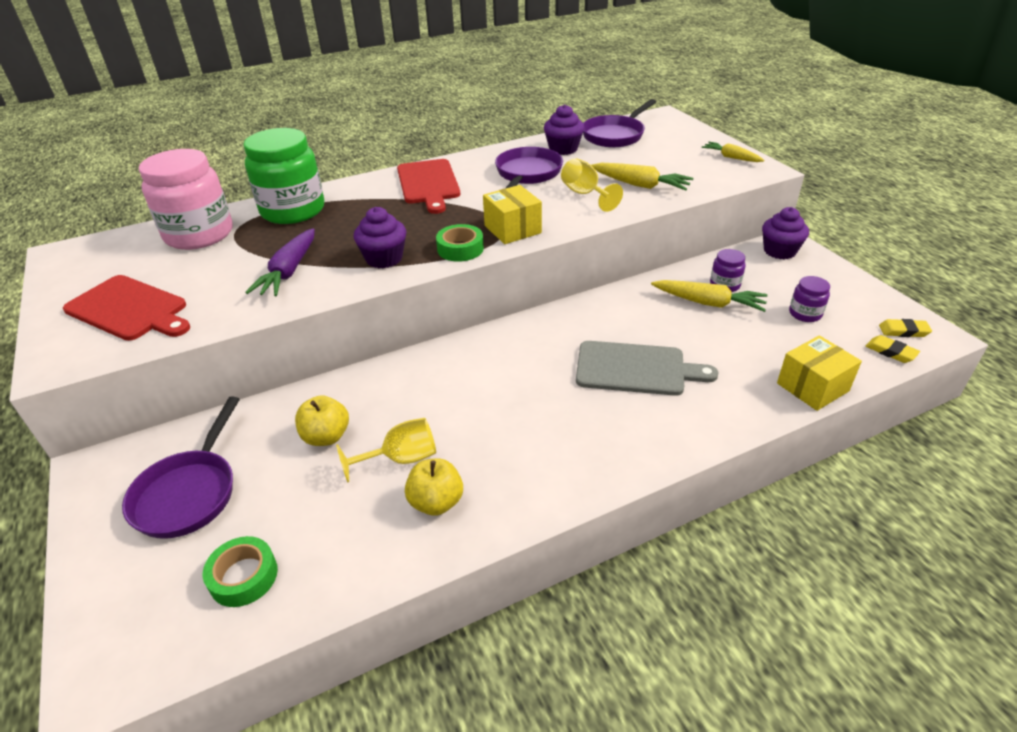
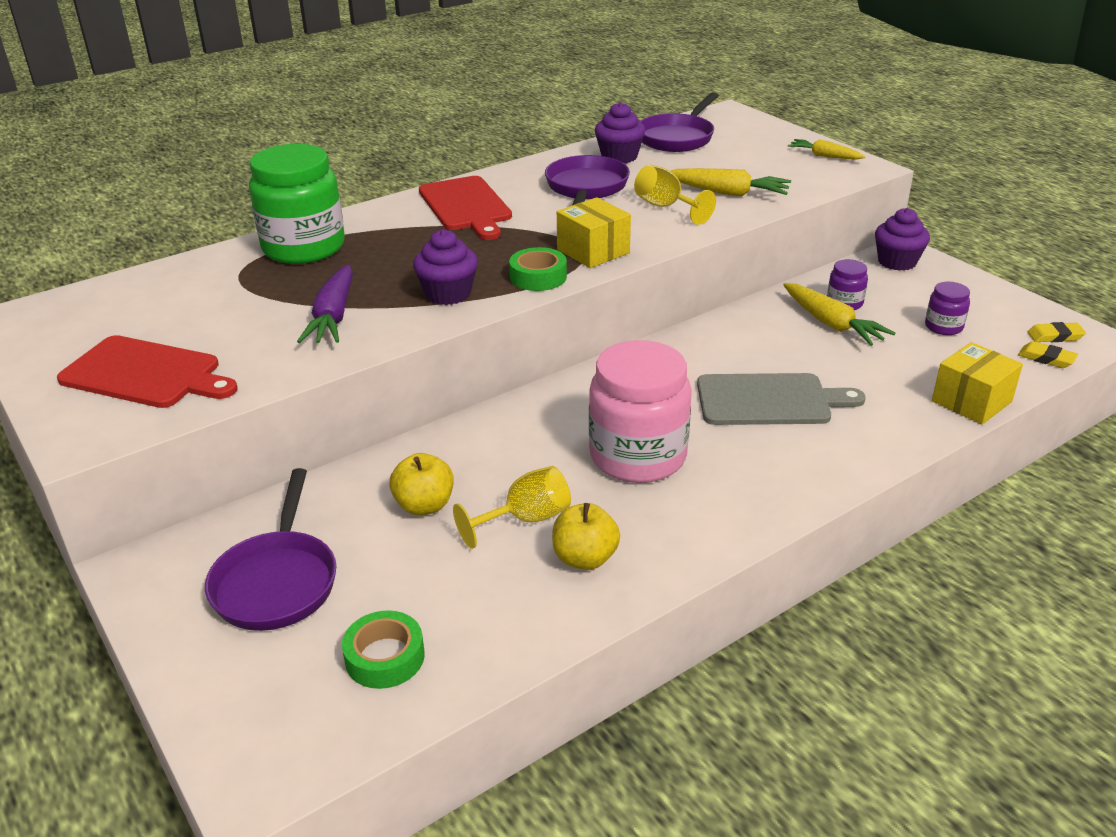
camera: 10 degrees left, 5 degrees down
(199, 234) = (192, 283): pink jar -> pink jar (638, 456)
(708, 303) = (831, 324): yellow carrot -> yellow carrot turned 45 degrees clockwise

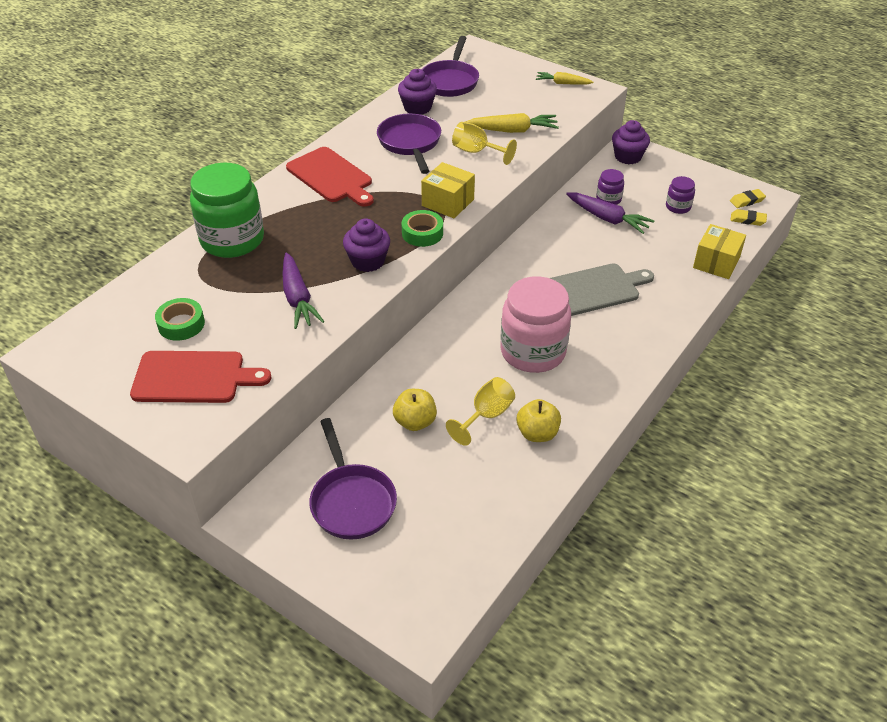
camera: 20 degrees left, 10 degrees up
(385, 657) = (452, 532): green tape -> green tape (181, 324)
(831, 324) = (607, 219): yellow carrot -> purple carrot

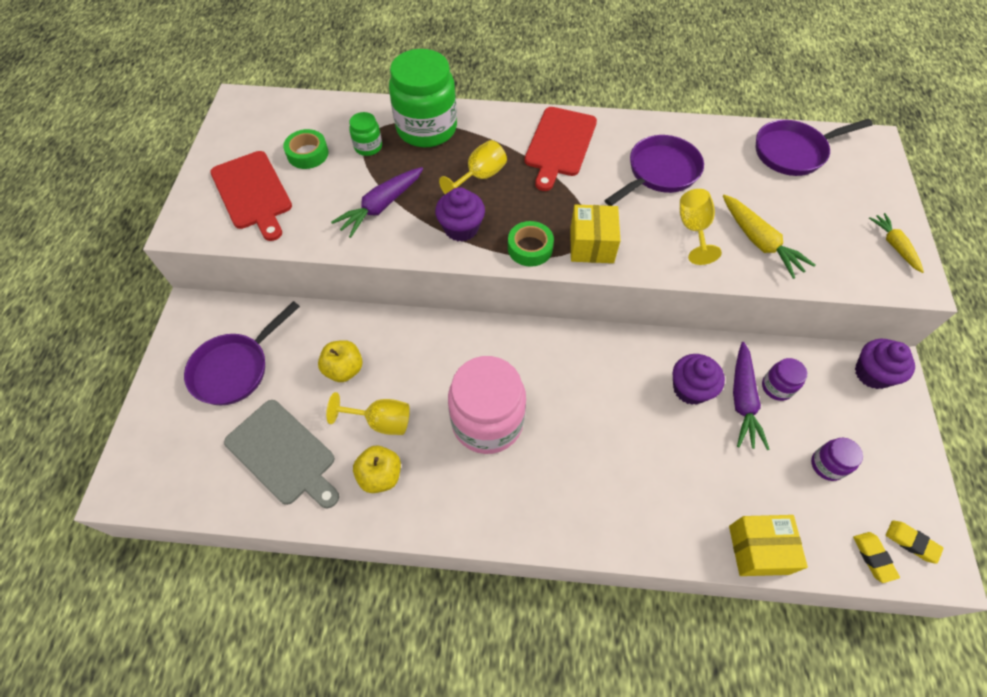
camera: 60 degrees right, 15 degrees up
(215, 282) = (368, 147): none -> green jar
(322, 231) = (480, 177): none -> yellow goblet
(417, 108) = (722, 150): purple cupcake -> purple cupcake (690, 389)
(595, 289) = (617, 438): grey cutting board -> grey cutting board (283, 454)

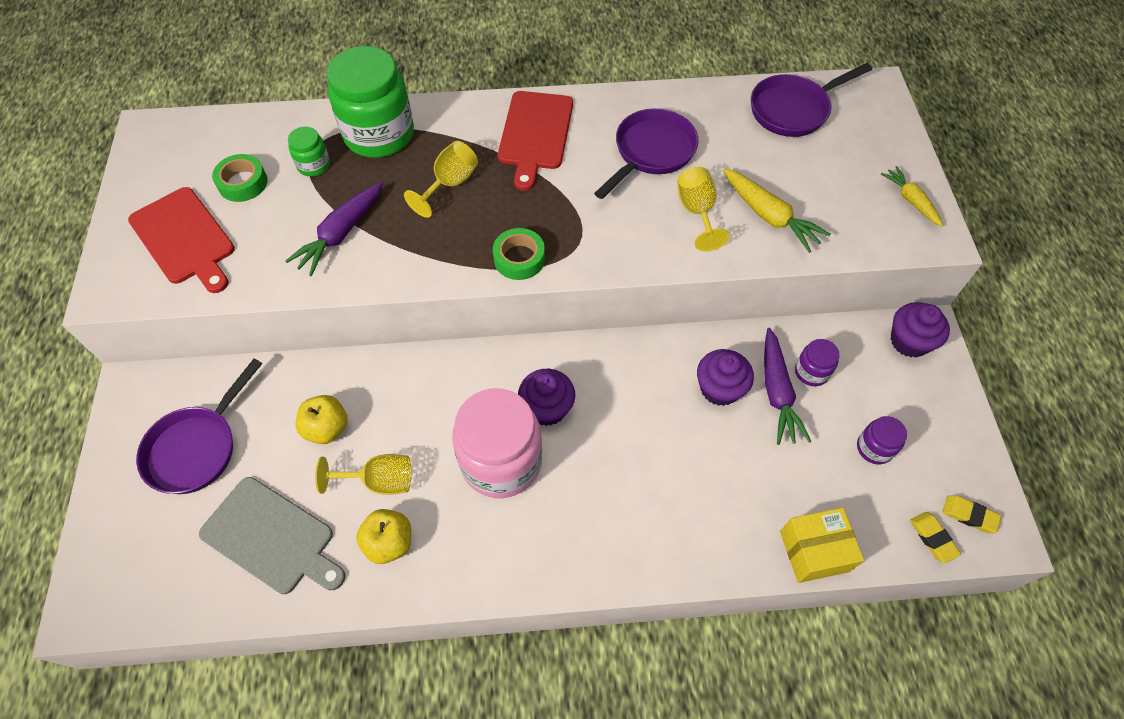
camera: 10 degrees left, 0 degrees up
(461, 228) = (437, 247): purple cupcake -> purple cupcake (547, 408)
(591, 245) = (588, 245): yellow box -> none

